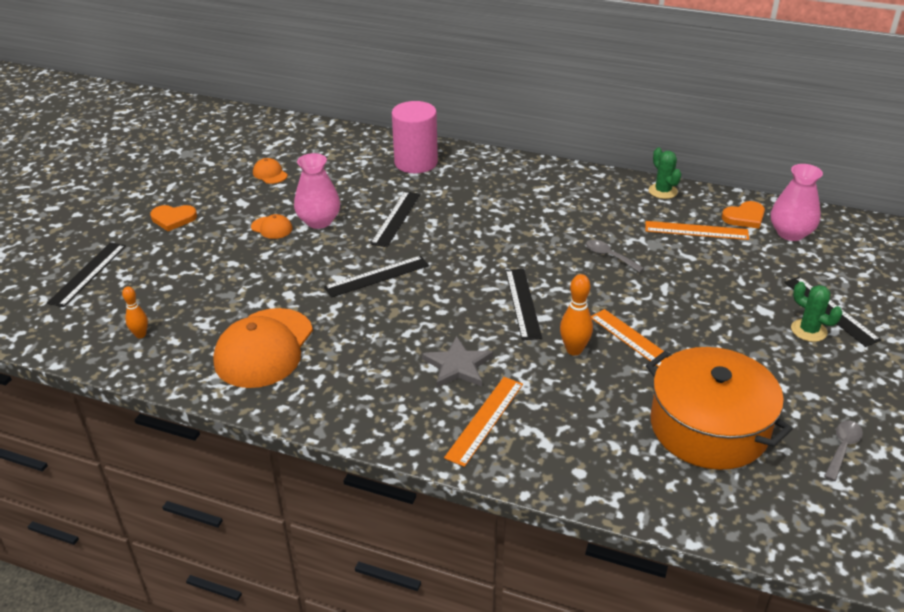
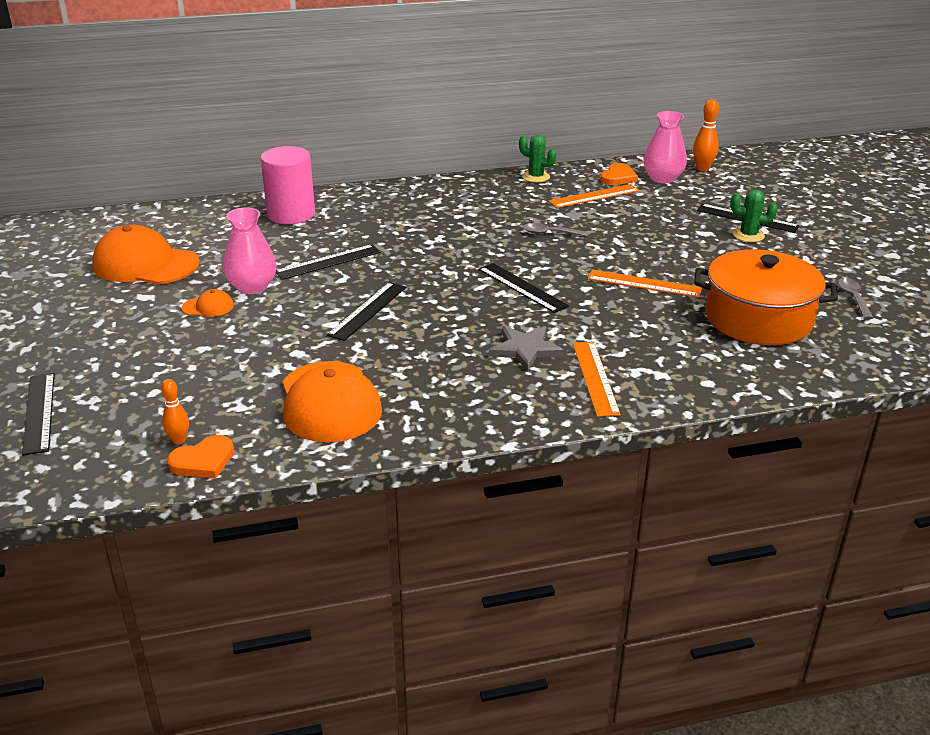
camera: 35 degrees left, 5 degrees down
(173, 219) = (81, 333): orange heart -> orange heart (203, 461)
(270, 174) = (145, 264): orange cap -> orange cap, size x2.27
(396, 218) = (328, 262): black ruler -> black ruler turned 75 degrees clockwise
(574, 350) = (603, 305): orange bowling pin -> orange bowling pin (702, 169)

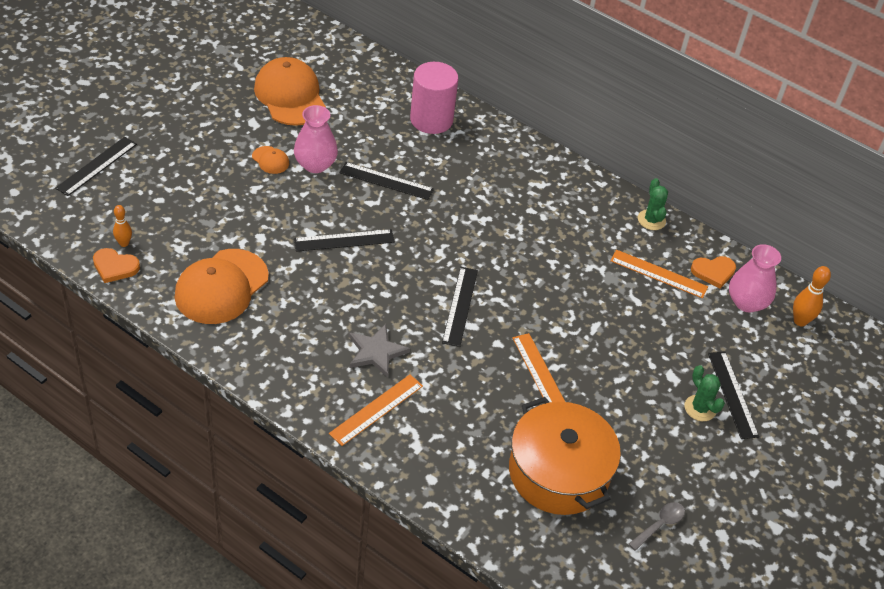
camera: 45 degrees right, 15 degrees up
(550, 233) = (562, 279): grey spoon -> none

